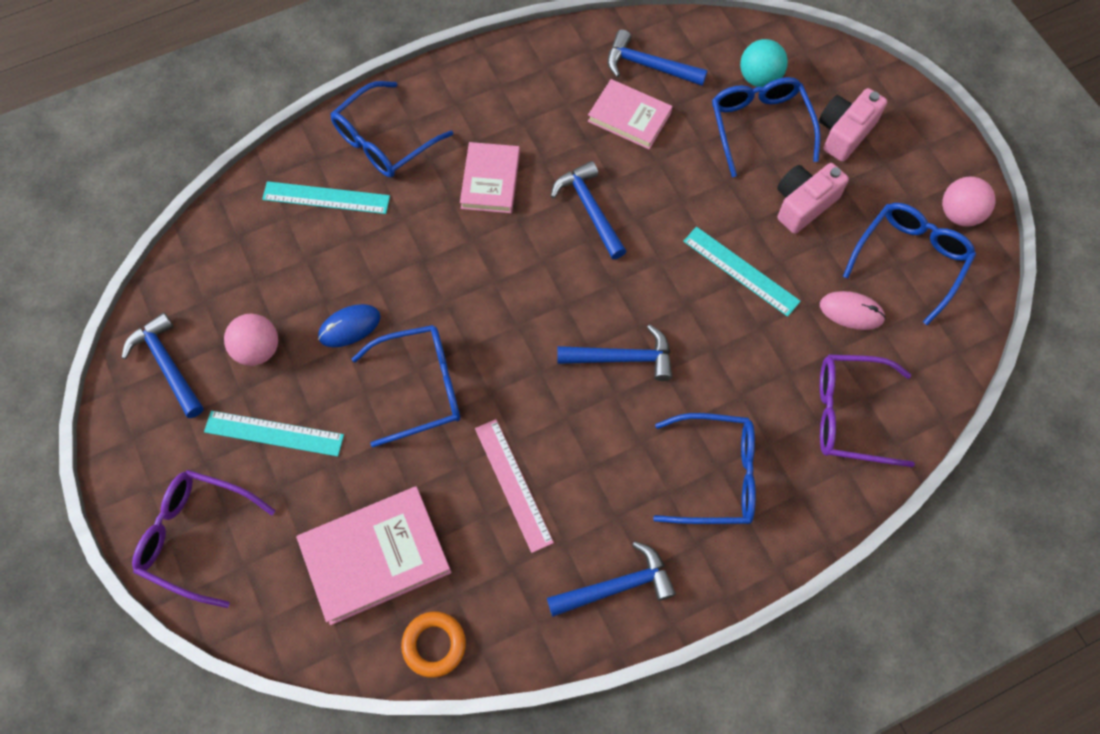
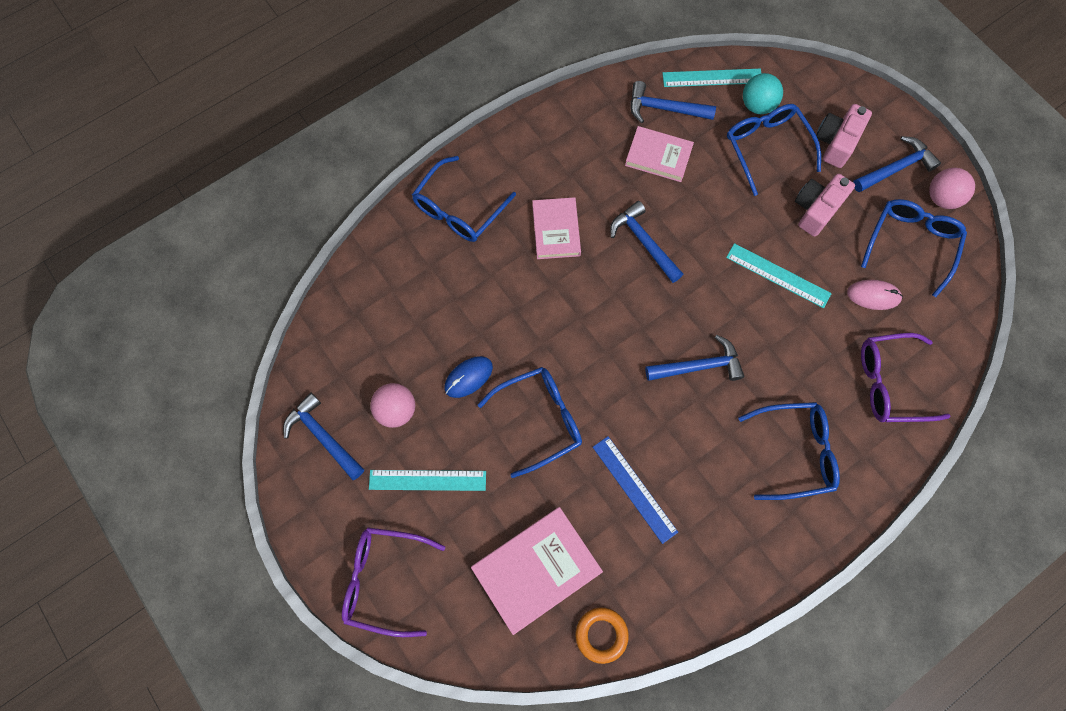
camera: 10 degrees left, 5 degrees up
(326, 198) = (422, 267): turquoise ruler -> turquoise ruler (712, 78)
(513, 484) = (634, 489): pink ruler -> blue ruler
(617, 586) = (736, 559): blue hammer -> blue hammer (896, 168)

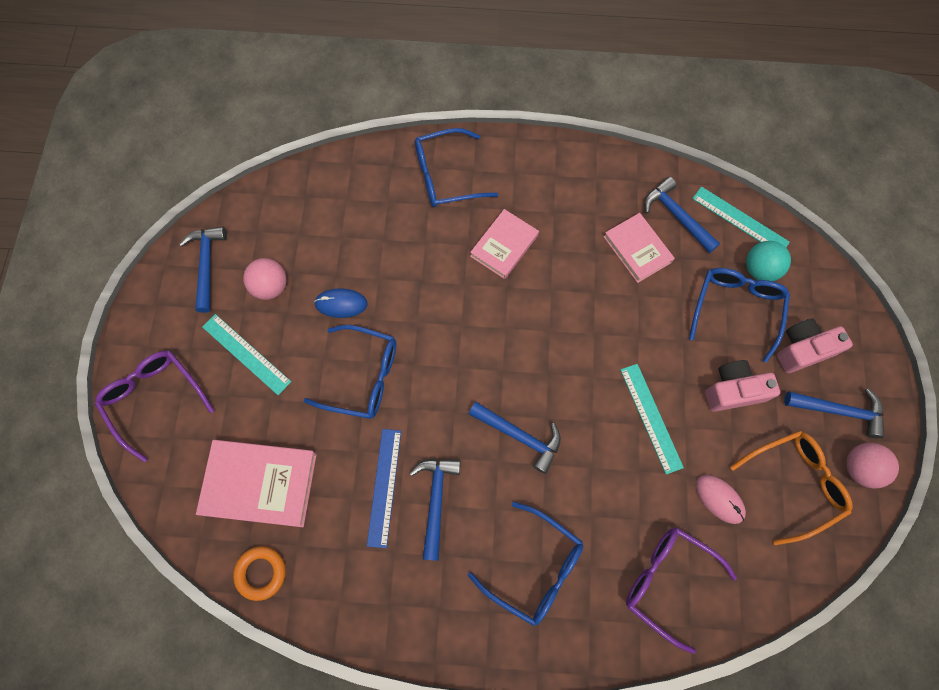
camera: 40 degrees right, 0 degrees up
(644, 242) = (564, 307): blue hammer -> blue hammer (436, 500)
(911, 244) = (794, 483): blue glasses -> orange glasses

